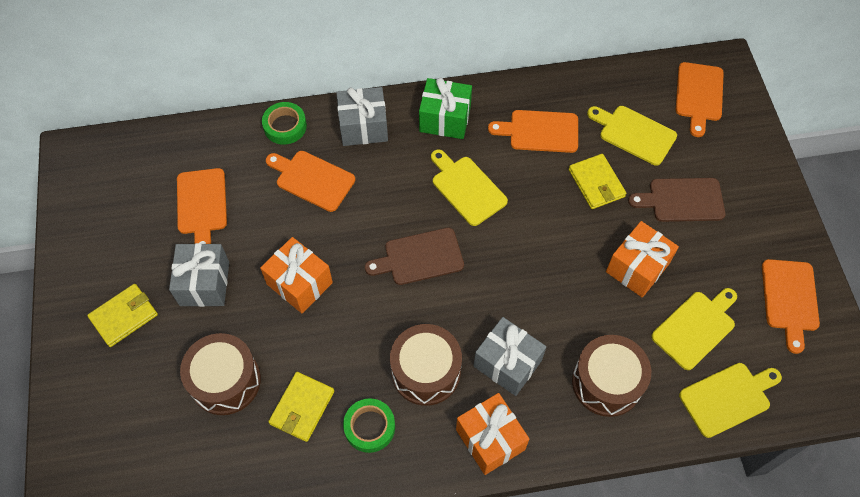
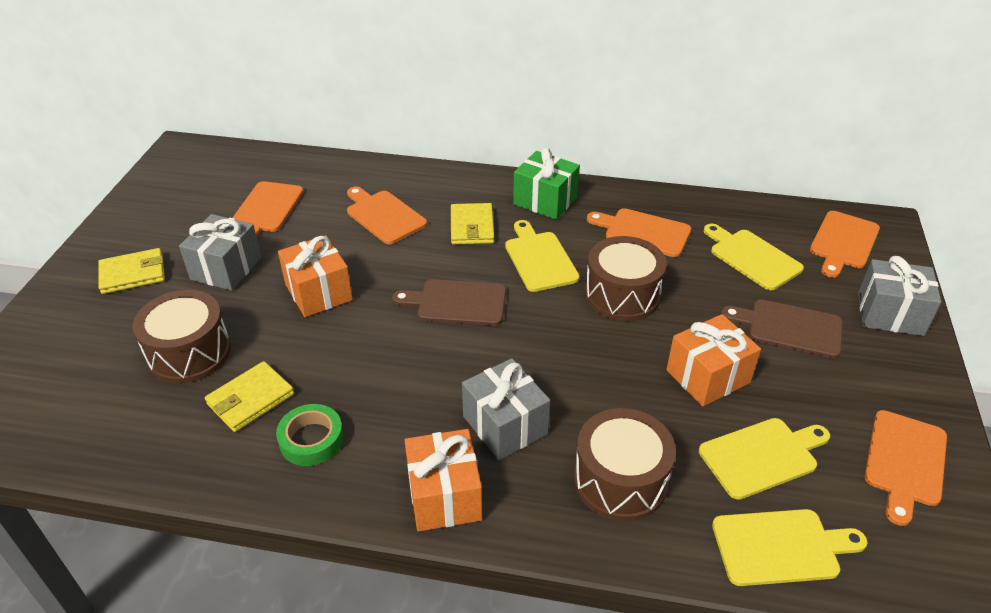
camera: 20 degrees right, 20 degrees down
(285, 126) = (382, 172): green tape -> none
(363, 127) = (458, 189): grey gift -> grey gift (890, 314)
(426, 371) = (405, 406): brown drum -> brown drum (622, 295)
(596, 183) = (689, 289): yellow wallet -> yellow wallet (472, 227)

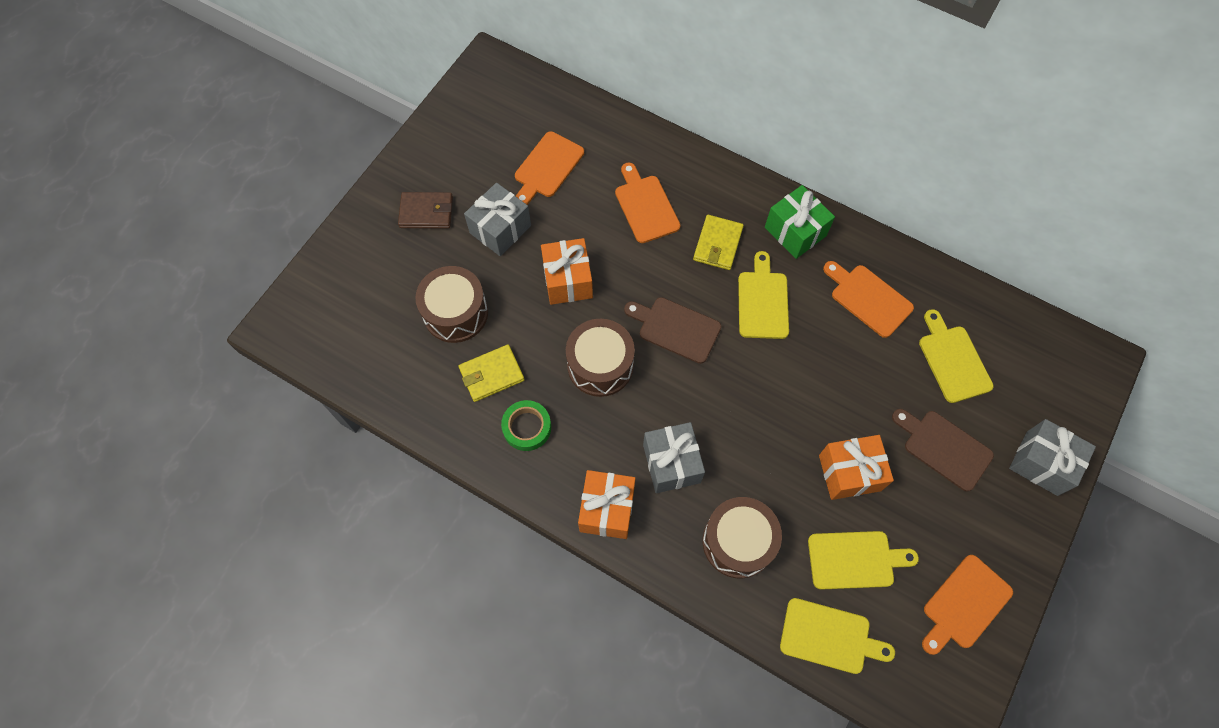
camera: 20 degrees right, 25 degrees up
(133, 274) = (426, 212): yellow wallet -> brown wallet
(622, 295) = (817, 365): brown drum -> brown drum (600, 365)
(843, 242) = (1048, 370): orange cutting board -> none

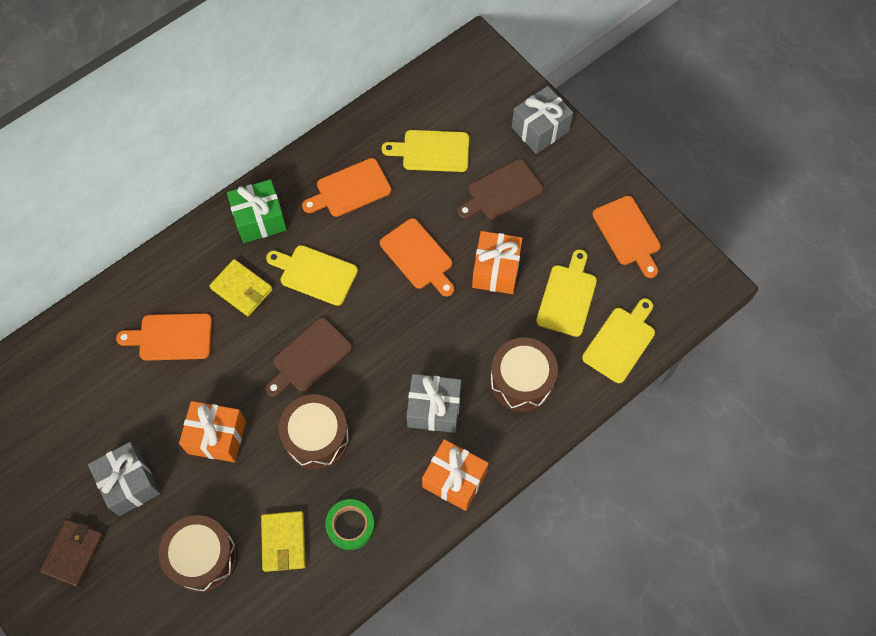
camera: 70 degrees left, 0 degrees up
(547, 167) = (82, 414): orange cutting board -> orange cutting board (418, 256)

